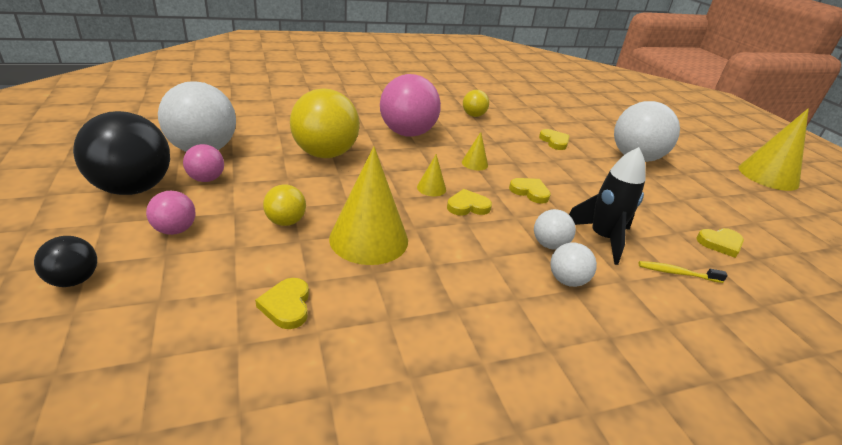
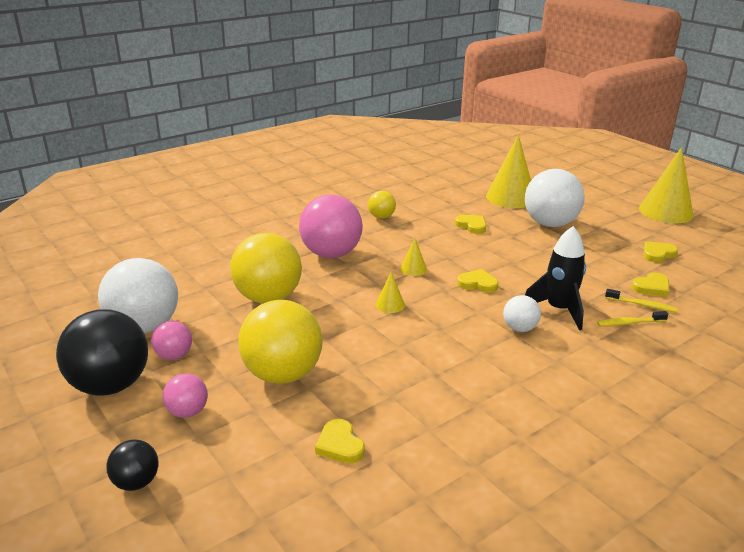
camera: 15 degrees left, 5 degrees down
(286, 222) = (282, 374): yellow ball -> yellow ball, size x2.03
(369, 239) = (367, 368): yellow cone -> yellow cone (510, 197)
(467, 206) = (432, 313): yellow heart -> yellow heart (658, 254)
(567, 280) = (549, 355): white ball -> none
(701, 259) = (642, 305): none -> yellow toothbrush

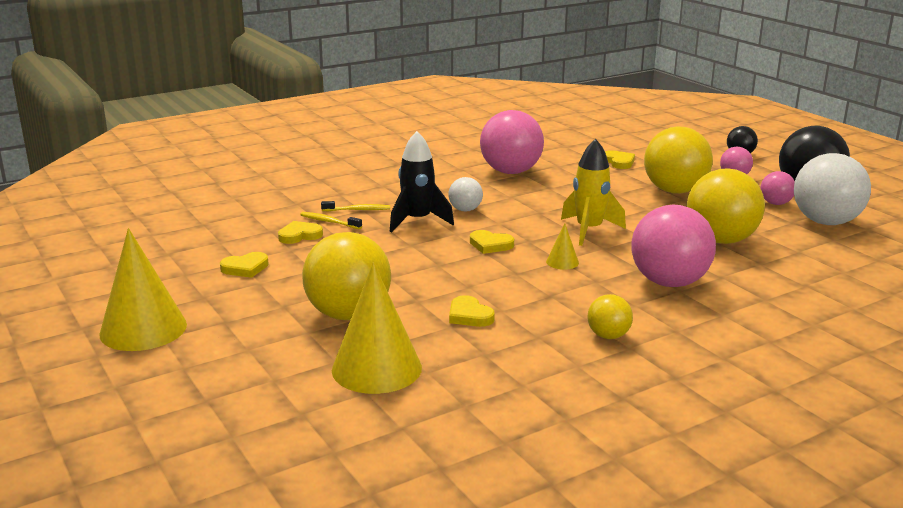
camera: 175 degrees left, 5 degrees down
(390, 304) = (589, 230): yellow cone -> yellow rocket
(492, 408) = (510, 172): none -> pink ball
(550, 224) = (348, 314): white ball -> yellow ball

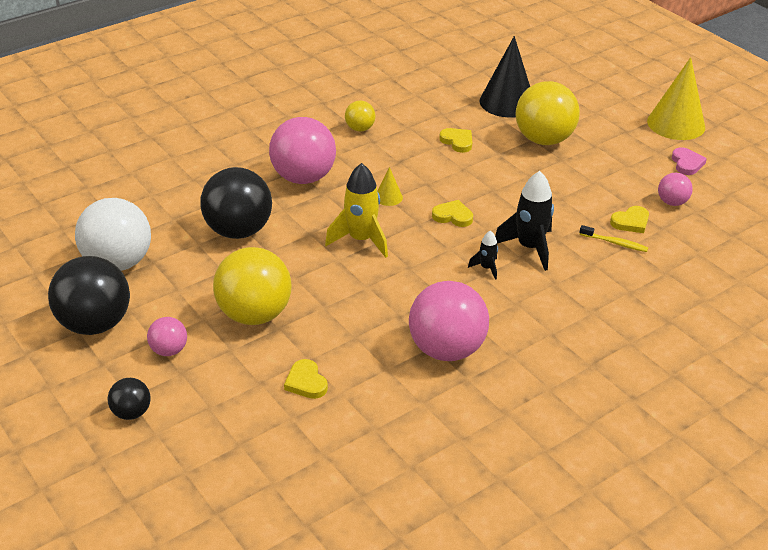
camera: 175 degrees right, 15 degrees up
(181, 283) = (687, 163): none -> pink heart
(245, 268) = (650, 181): yellow heart -> none
(358, 210) = (596, 263): yellow toothbrush -> none
(376, 368) = (507, 102): yellow cone -> black cone
(465, 210) = (486, 268): white ball -> black rocket
(720, 240) = (238, 231): yellow ball -> black ball
(775, 203) = (150, 294): pink ball -> pink ball (672, 202)

